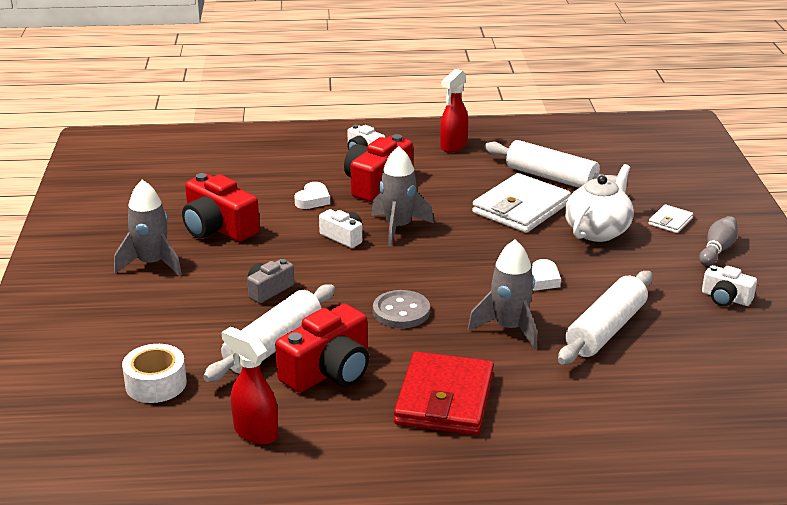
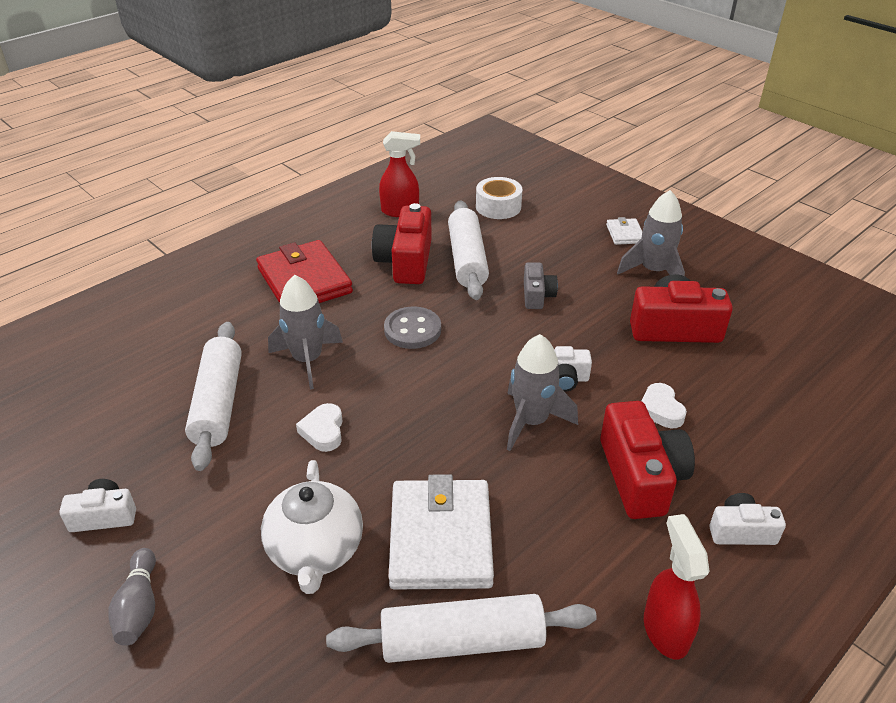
camera: 140 degrees right, 10 degrees up
(670, 221) = (230, 637): white wallet -> white wallet (625, 234)

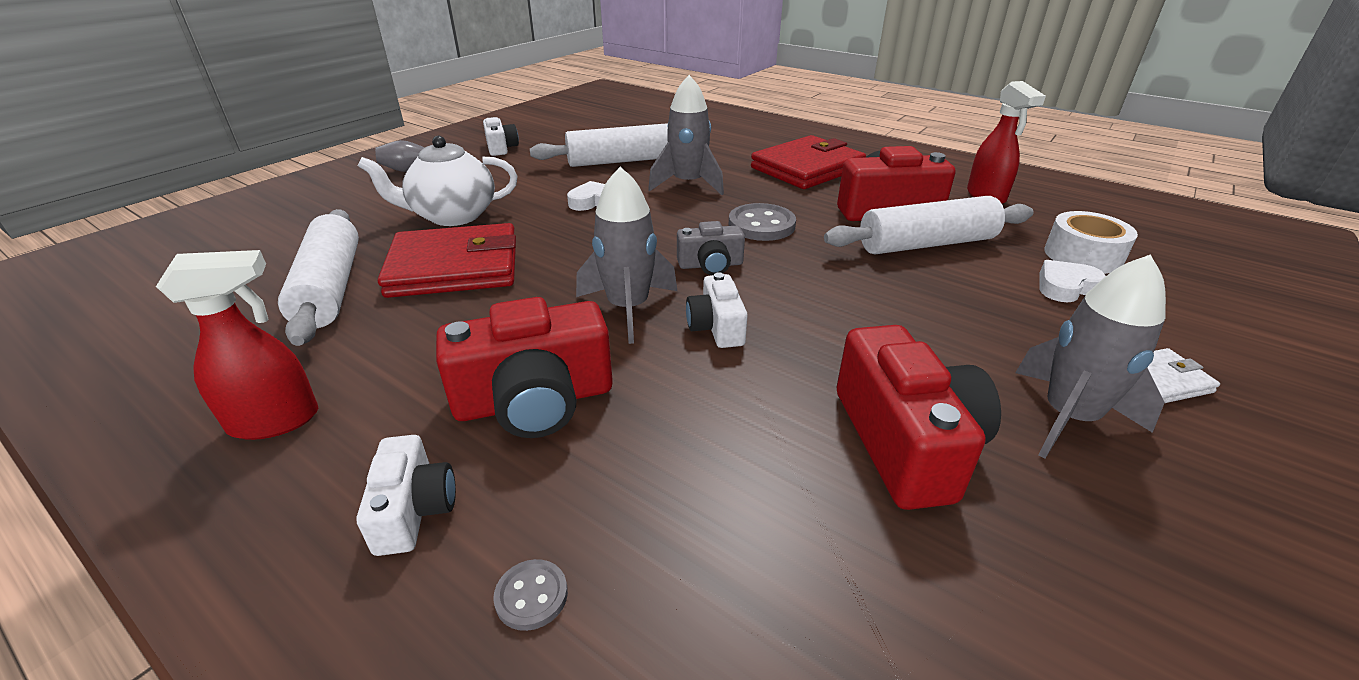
camera: 80 degrees right, 5 degrees down
(440, 538) = (455, 267): white wallet -> red wallet
(537, 295) = (890, 299): grey camera -> grey camera (710, 265)
(660, 410) = (678, 422): white heart -> white heart (1065, 287)
(789, 476) = (531, 596): none -> grey button

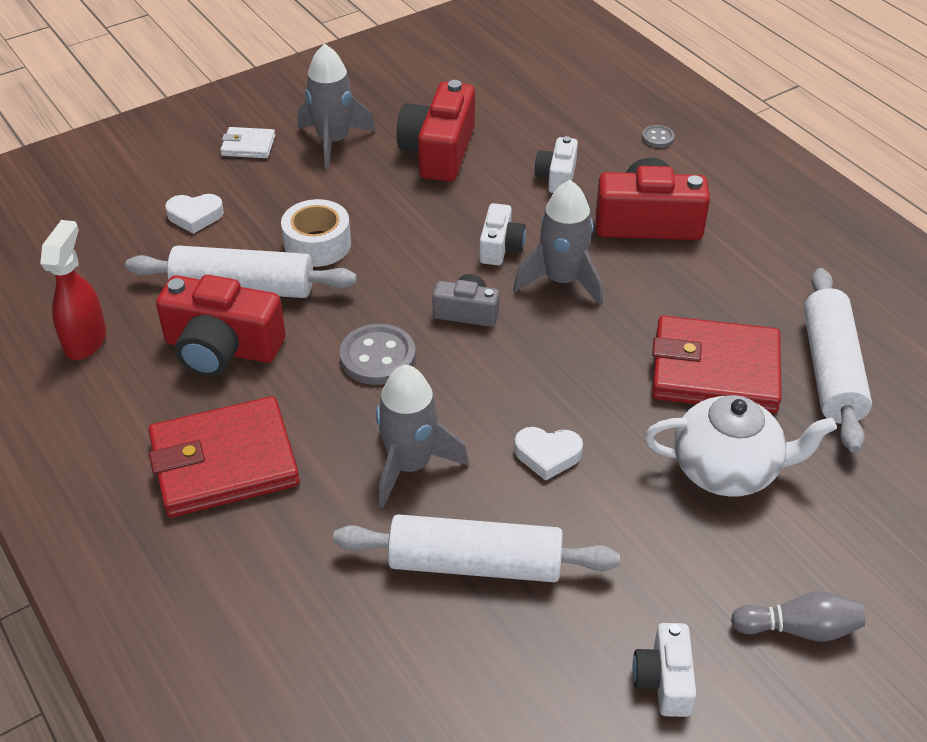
camera: 160 degrees left, 10 degrees up
(276, 421) = (816, 247): red spray bottle -> none
(414, 510) = (716, 180): white camera -> white camera (557, 177)
(1083, 256) = (128, 240): white tape -> white tape (317, 244)

